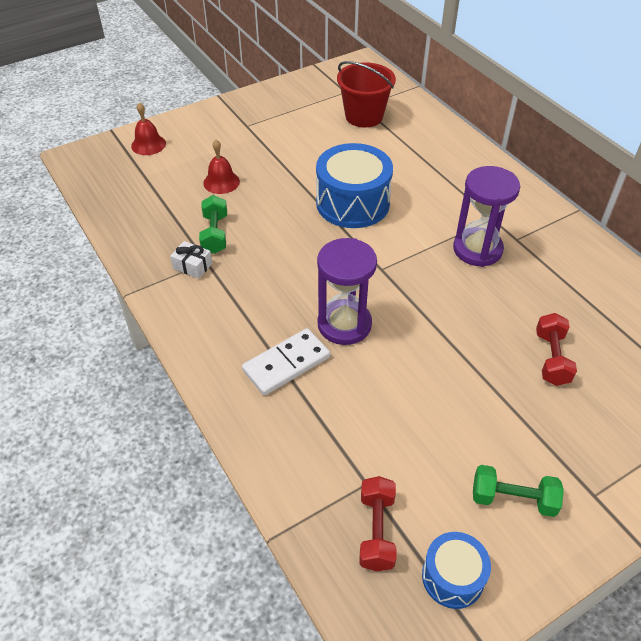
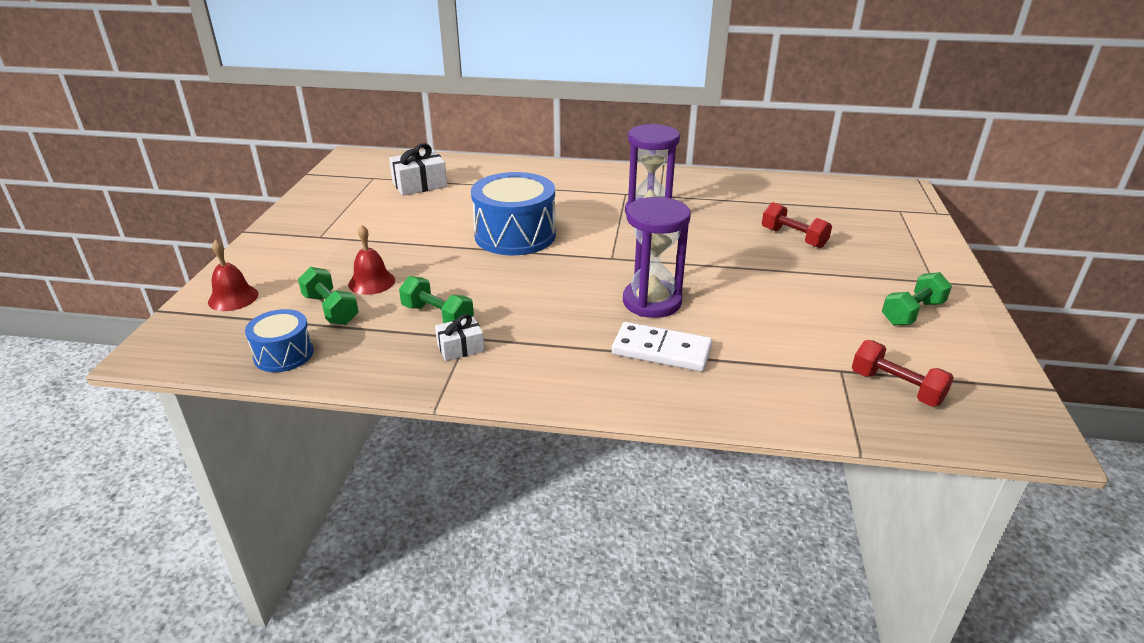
camera: 50 degrees left, 15 degrees down
(176, 187) = (331, 309): none -> green dumbbell
(286, 364) = (661, 351): white domino -> white domino turned 75 degrees counterclockwise
(364, 116) = (419, 184): red bucket -> white gift
(452, 577) = (968, 372): blue drum -> blue drum (283, 354)

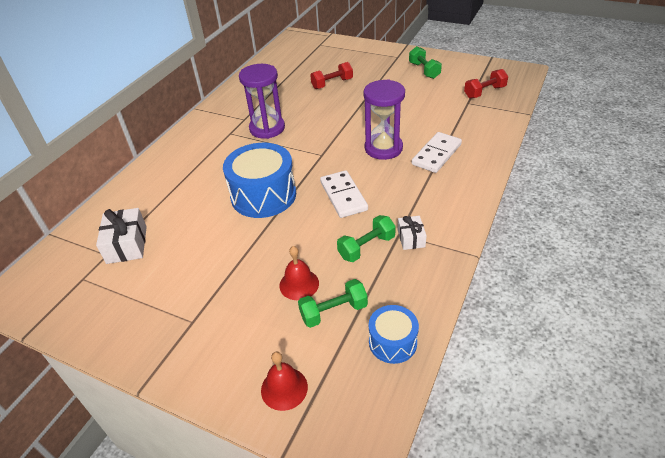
camera: 70 degrees left, 10 degrees up
(531, 286) = (343, 196): none -> white domino

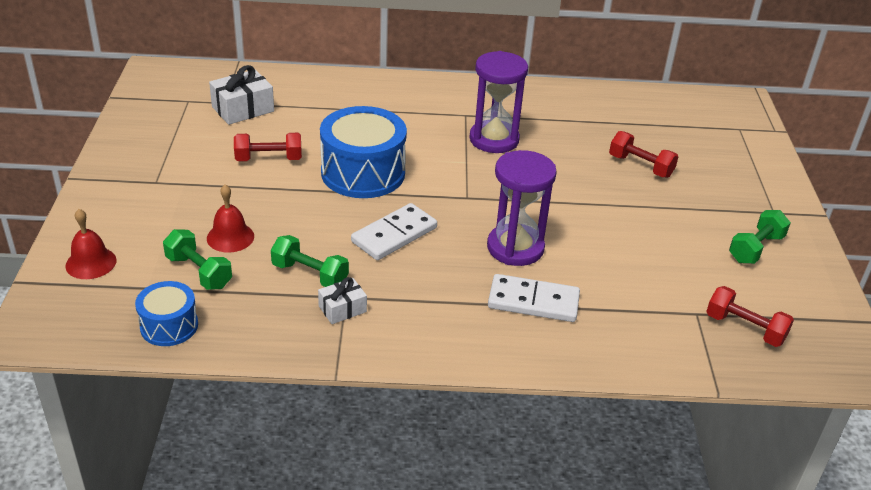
camera: 60 degrees right, 5 degrees down
(210, 242) = (269, 159): none -> red dumbbell

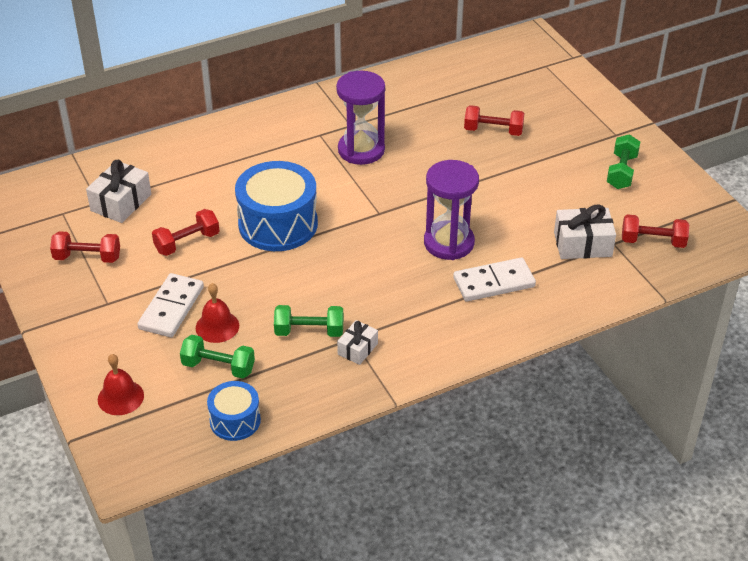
camera: 25 degrees left, 5 degrees up
(174, 141) = (87, 257): none -> red dumbbell
(394, 235) = (347, 270): white domino -> white domino (171, 308)
(660, 301) = (582, 244): none -> white gift

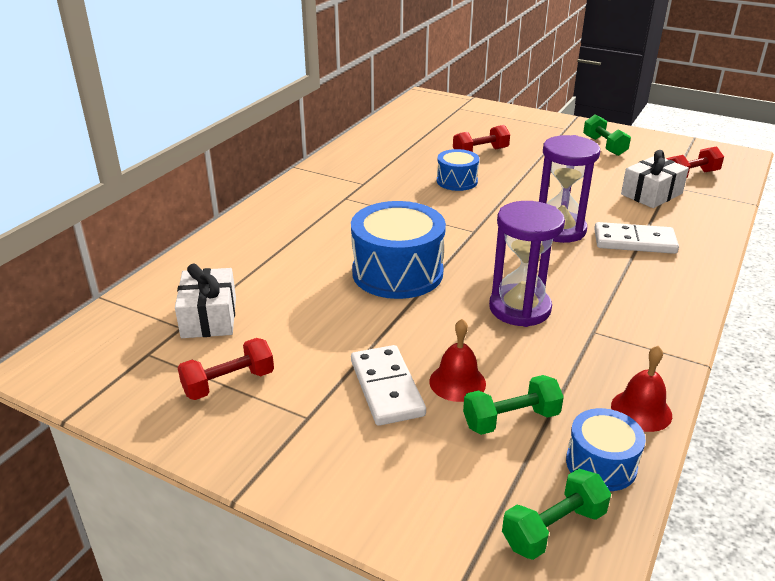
camera: 35 degrees left, 10 degrees down
(120, 397) = (448, 511): red bell -> red bell (641, 410)
(187, 242) = (327, 322): red dumbbell -> none
(309, 331) = (549, 344): green dumbbell -> green dumbbell (553, 528)
(357, 349) = (611, 338): white gift -> none
(361, 150) = (396, 196): purple hourglass -> purple hourglass (519, 308)
(430, 155) = (457, 181): none -> blue drum
(494, 283) = (634, 242): white domino -> white domino turned 60 degrees clockwise

